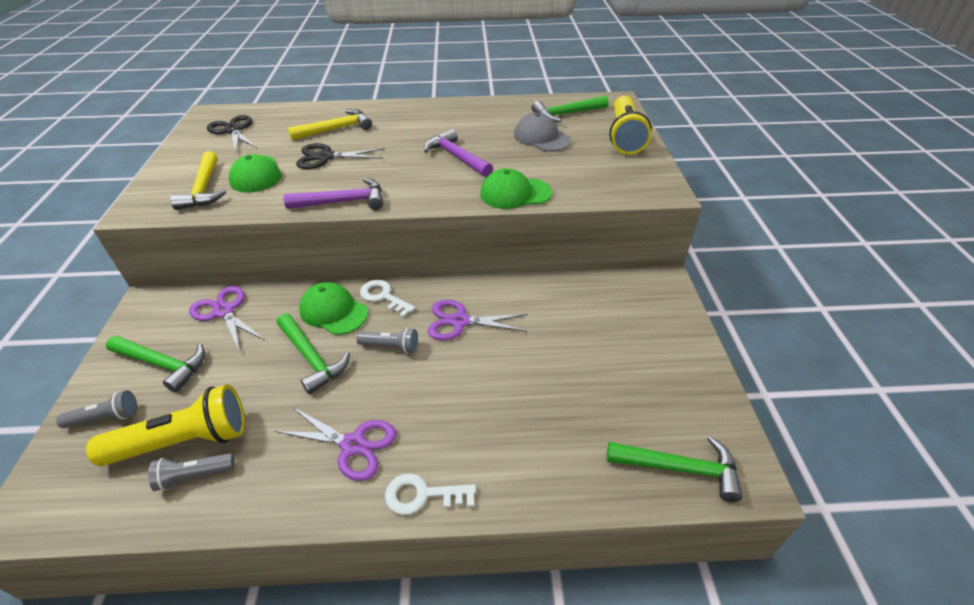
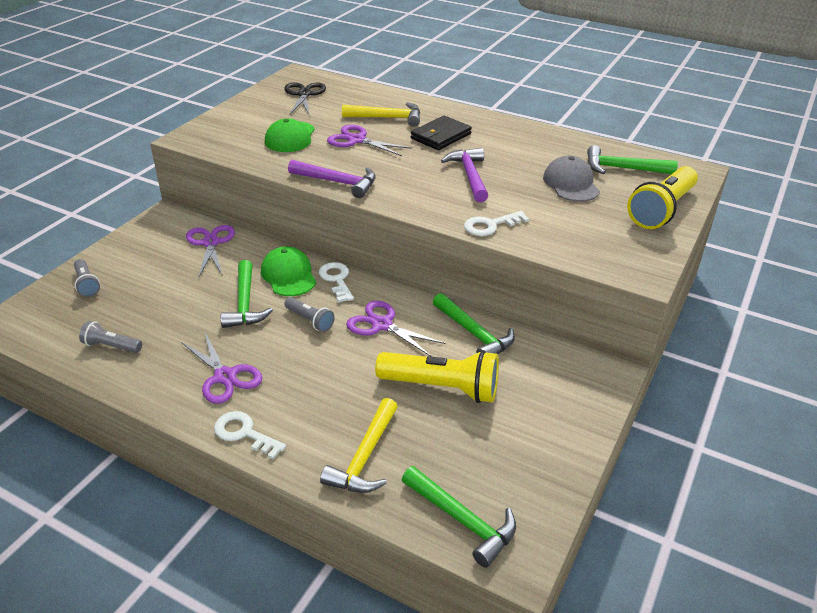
camera: 30 degrees right, 5 degrees down
(106, 417) = (87, 284): grey flashlight -> grey flashlight turned 45 degrees clockwise
(163, 364) = (144, 264): green hammer -> green hammer (474, 334)
(184, 441) = (121, 321): yellow flashlight -> yellow flashlight (442, 388)
(204, 189) = (244, 137): yellow hammer -> yellow hammer (365, 457)
(325, 157) = (357, 140): black scissors -> purple scissors
(399, 131) = (440, 136): none -> black wallet
(515, 193) = (490, 225): green cap -> white key

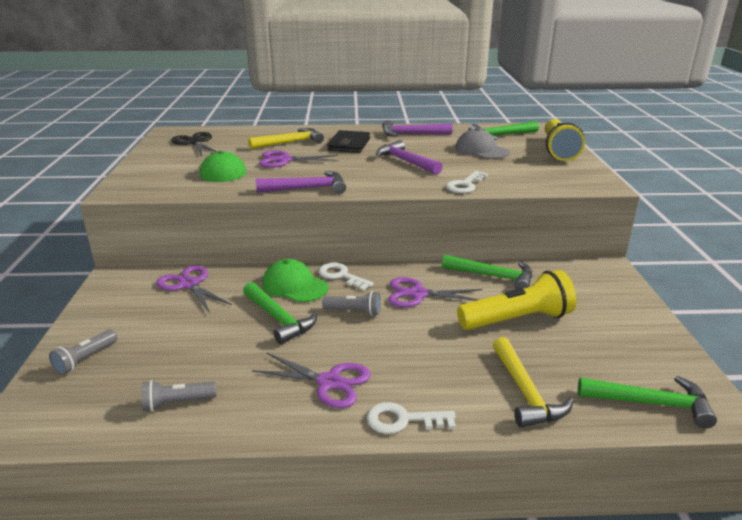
camera: 30 degrees left, 10 degrees down
(87, 284) = (85, 359): grey flashlight -> grey flashlight turned 90 degrees clockwise
(522, 139) = (411, 134): none -> purple hammer

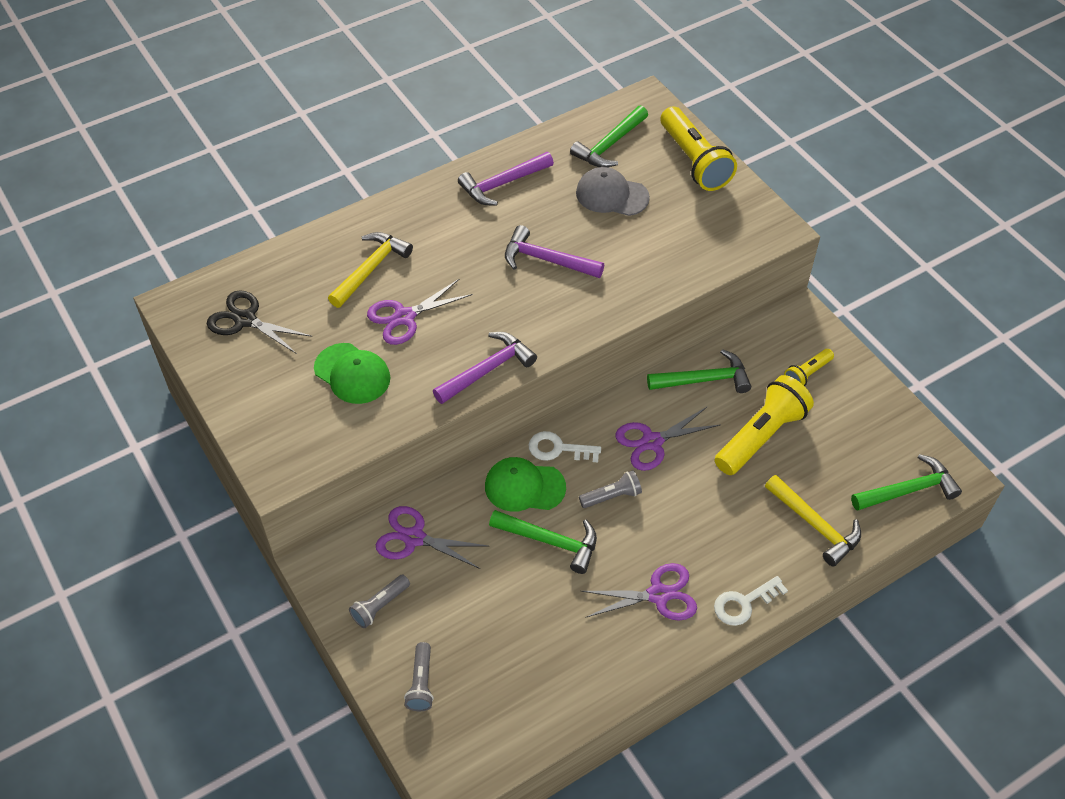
camera: 30 degrees left, 25 degrees up
(177, 403) = (554, 683): grey flashlight -> grey flashlight (380, 606)
(349, 144) = (448, 244): black wallet -> none
(465, 185) = (645, 288): white key -> none
(590, 299) = (807, 374): none -> yellow flashlight

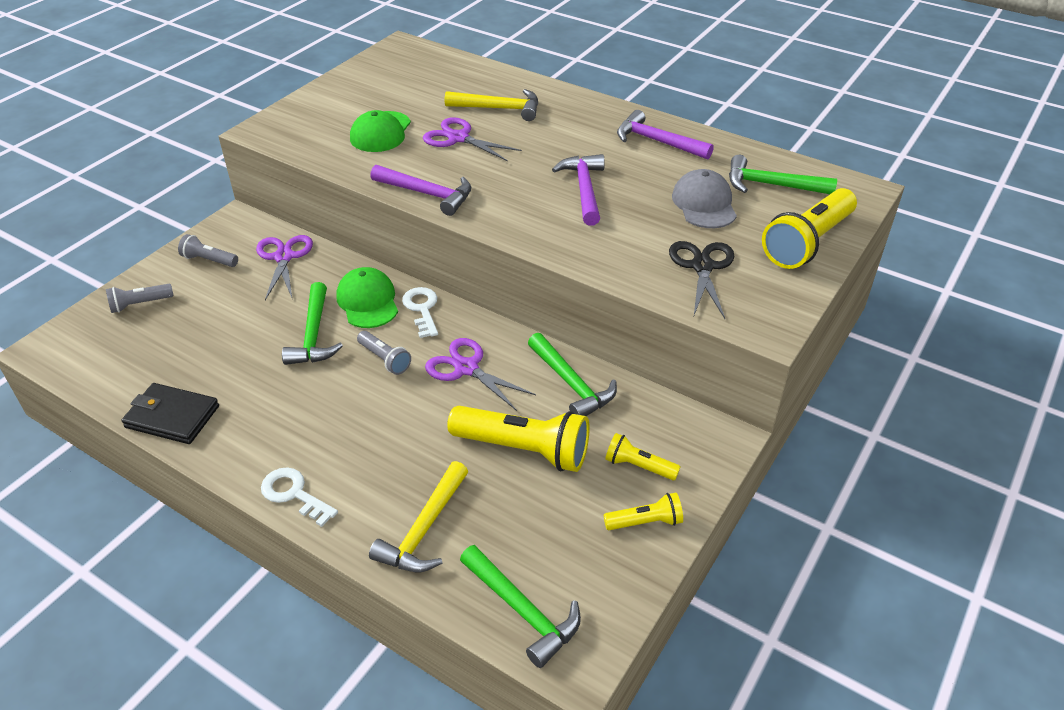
camera: 65 degrees right, 10 degrees down
(245, 320) = (405, 74): black scissors -> black scissors (702, 266)
(608, 679) = (172, 417): none -> black wallet
(658, 595) = (280, 425): purple scissors -> none
(859, 391) = (645, 522): none -> yellow flashlight

